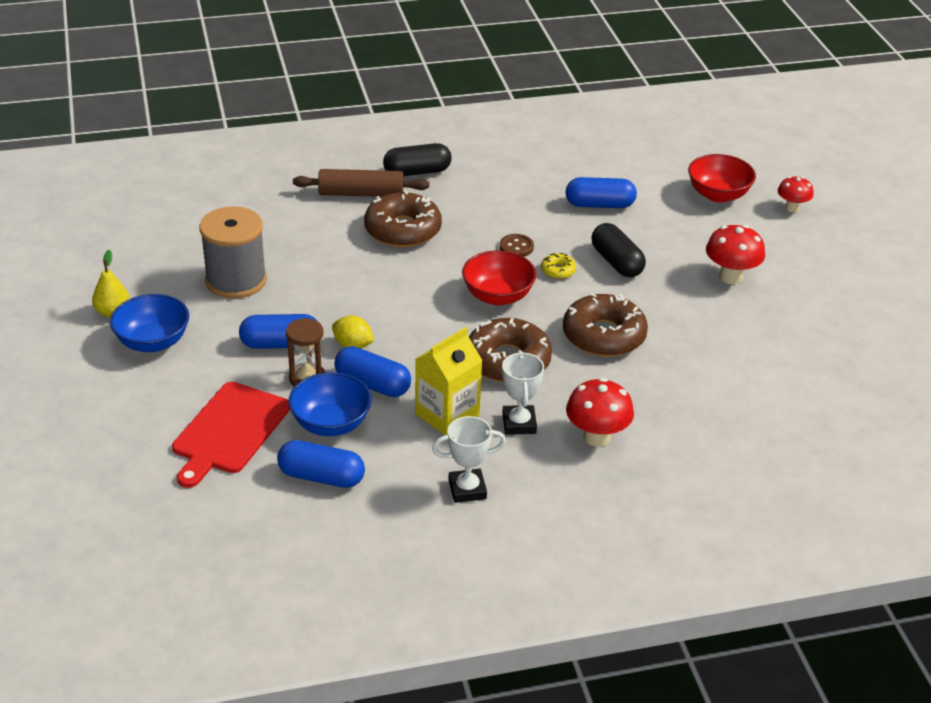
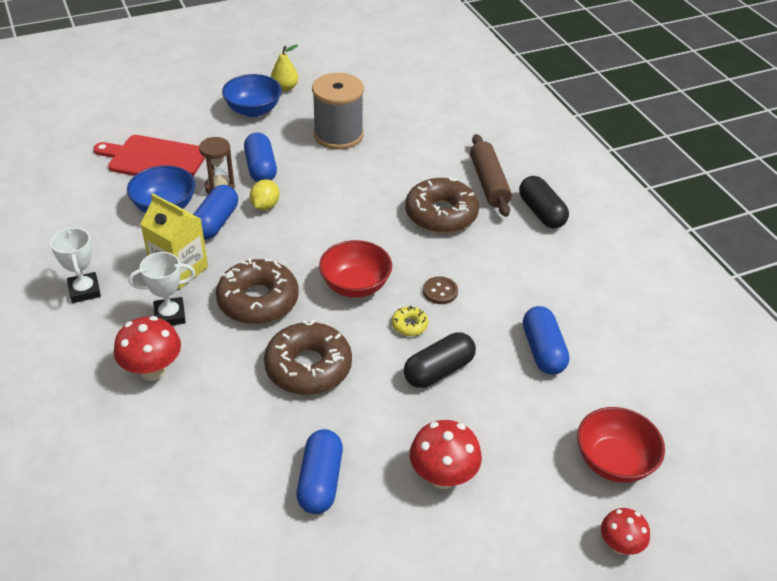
camera: 80 degrees right, 5 degrees up
(321, 477) = (103, 210): blue capsule -> blue capsule (320, 481)

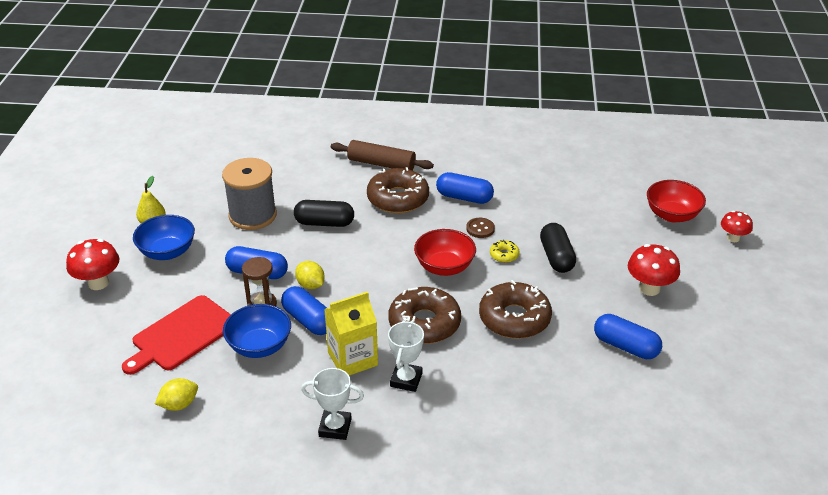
camera: 60 degrees left, 5 degrees down
(72, 191) = (179, 404): none -> yellow lemon
(152, 370) = (464, 406): red mushroom -> red mushroom (98, 283)
(541, 212) = (433, 154): black capsule -> black capsule (324, 223)
(542, 350) = (566, 206): blue capsule -> blue capsule (464, 197)

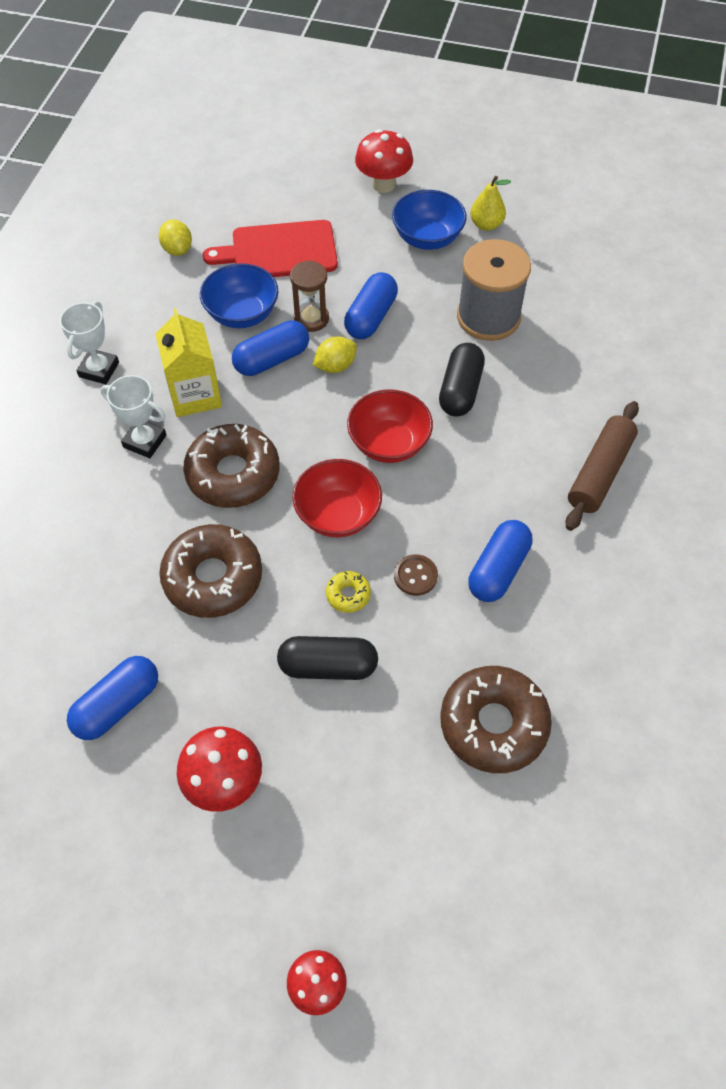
camera: 100 degrees right, 20 degrees up
(182, 335) = (279, 251): red cutting board -> red cutting board turned 60 degrees counterclockwise
(398, 198) = (506, 482): brown donut -> brown donut (493, 724)
(672, 215) = (403, 894): red bowl -> red bowl (389, 443)

